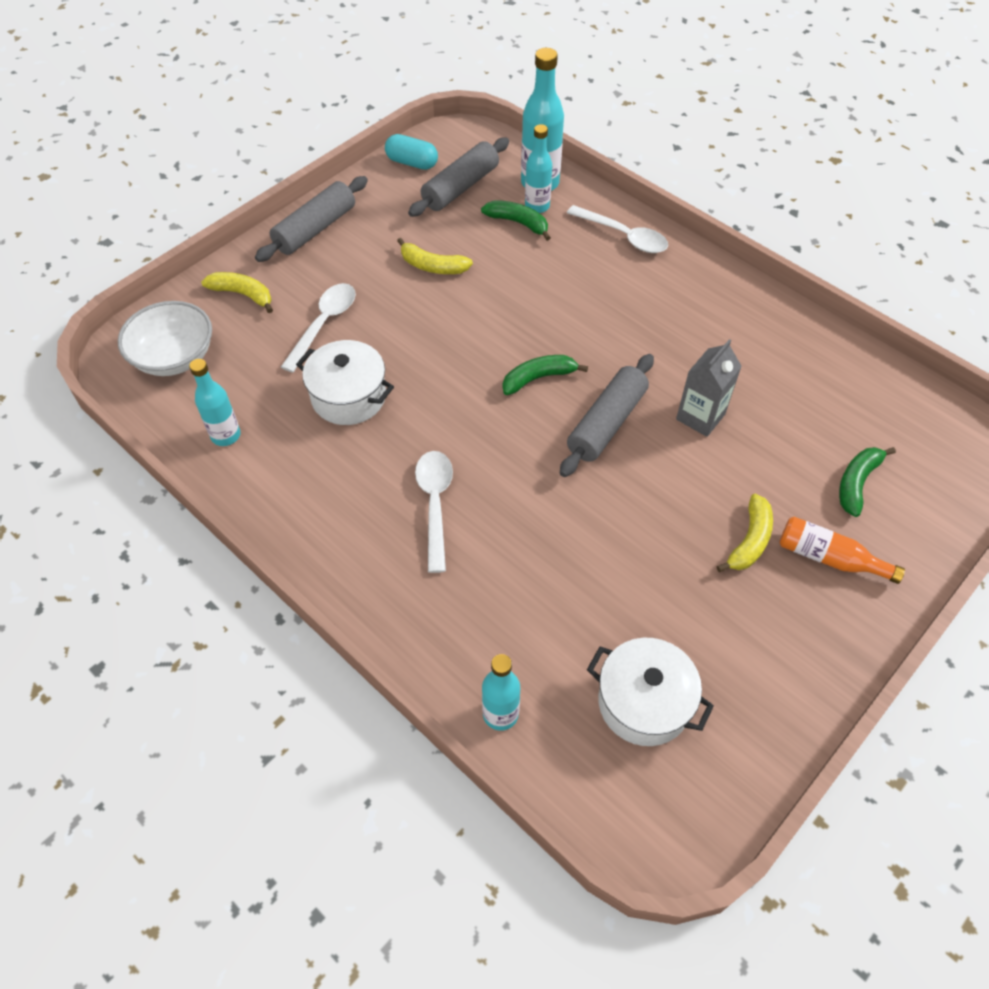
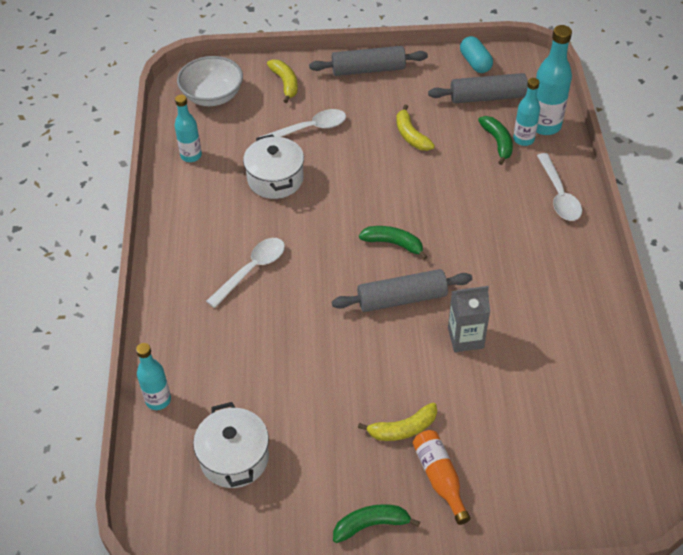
camera: 45 degrees right, 5 degrees down
(856, 483) = (517, 453): green banana -> green banana (371, 525)

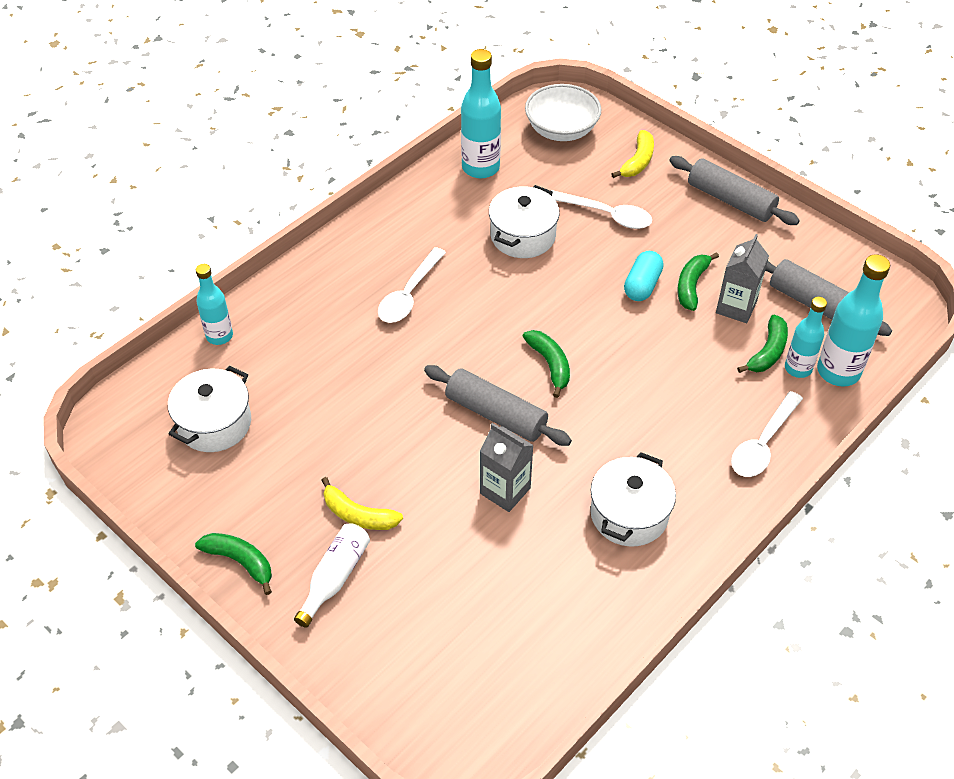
camera: 45 degrees right, 0 degrees up
(191, 156) = (480, 168): turquoise bottle -> turquoise bottle, size x1.57
(252, 270) = (409, 294): white spoon -> white spoon turned 120 degrees clockwise
(411, 135) = (691, 285): yellow banana -> green banana
(440, 478) = (335, 577): orange bottle -> white bottle
(450, 130) = (736, 307): none -> grey carton
(475, 63) = (847, 265): turquoise capsule -> turquoise capsule (642, 285)
(545, 292) = (629, 514): none -> white pot

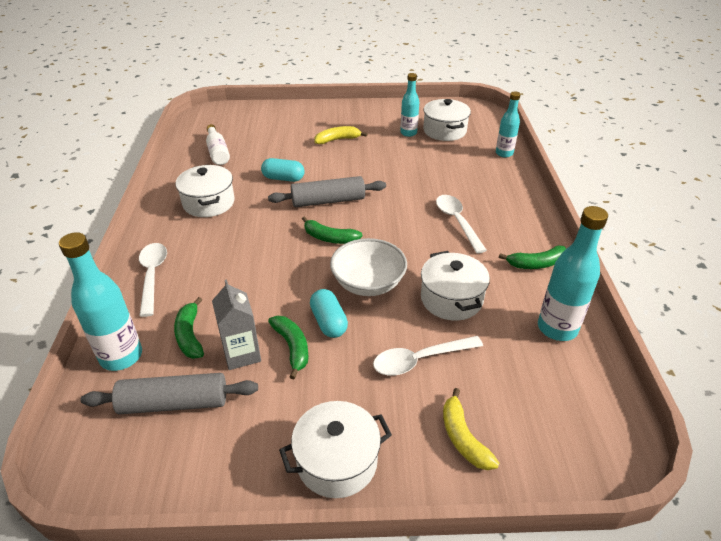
camera: 135 degrees right, 10 degrees down
(240, 561) = (361, 109): green banana -> green banana (536, 264)
(335, 577) = (318, 122): white bottle -> white bottle (217, 152)
(505, 491) = (283, 178): grey carton -> turquoise capsule
(561, 130) = (564, 417): white bowl -> white bowl (368, 283)
(730, 200) = (337, 461): grey rolling pin -> white pot
(798, 368) = (157, 338): turquoise bottle -> turquoise bottle (408, 133)

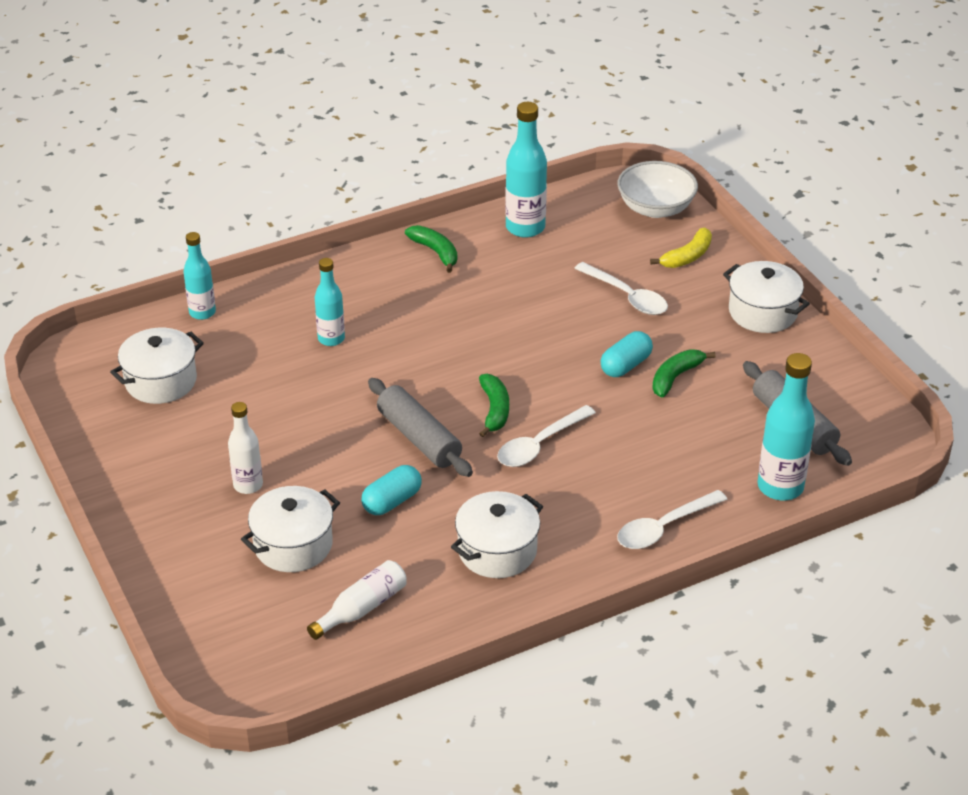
camera: 115 degrees left, 0 degrees up
(190, 335) = (718, 452): green banana -> none
(242, 354) = (709, 406): grey carton -> none
(283, 178) = (392, 501): turquoise capsule -> turquoise capsule turned 60 degrees clockwise
(337, 139) = (248, 485): yellow banana -> white bottle
(368, 283) = (550, 356): white bowl -> white bowl (655, 208)
(408, 133) = (187, 416): turquoise bottle -> turquoise bottle (331, 339)
(451, 299) = (532, 296): white pot -> white pot (293, 545)
(457, 222) = (394, 320): white spoon -> white spoon (539, 445)

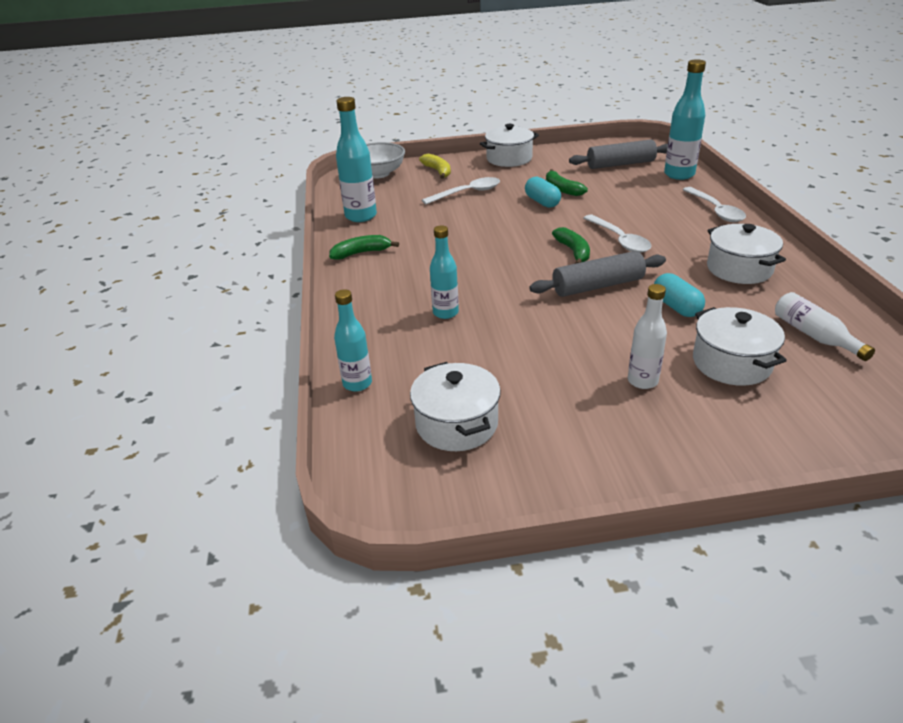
camera: 70 degrees left, 5 degrees down
(494, 410) = (573, 252): green banana -> green banana turned 60 degrees clockwise

